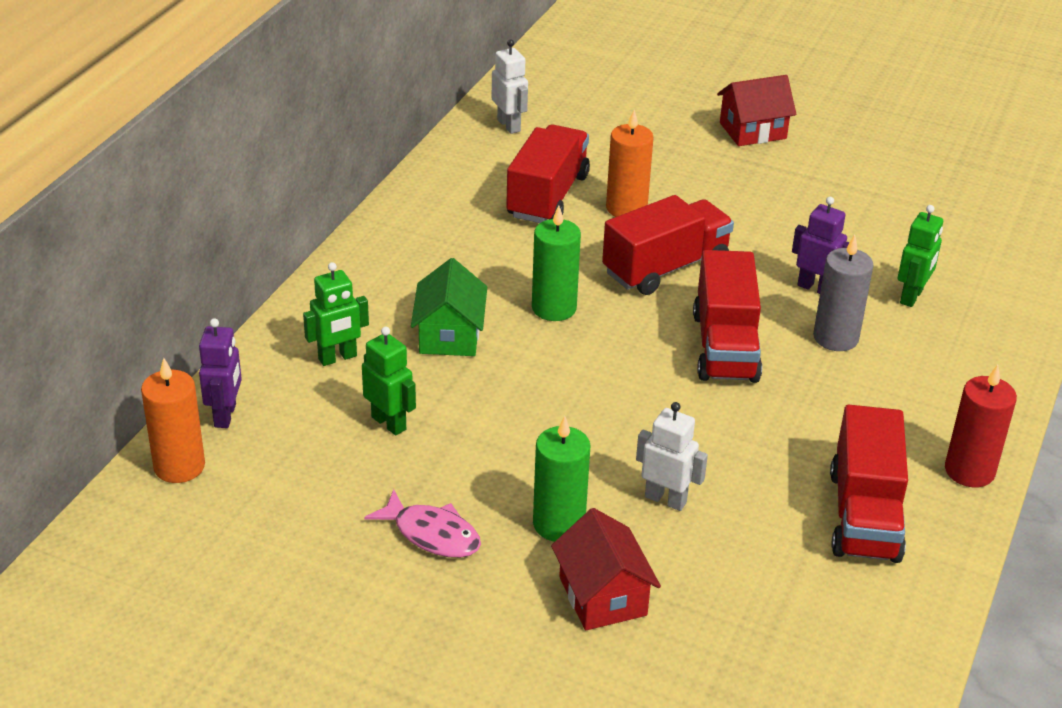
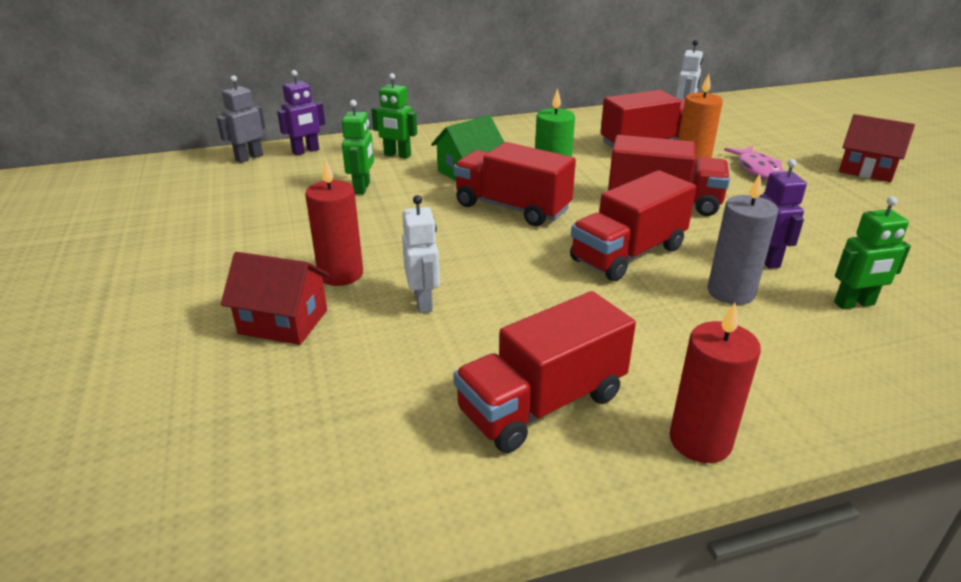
camera: 50 degrees right, 5 degrees down
(179, 466) = (249, 158): orange candle -> grey robot
(432, 534) = (276, 239): pink fish -> pink fish (757, 169)
(559, 524) = (340, 274): green candle -> red candle
(563, 356) = (512, 208): none -> red truck
(602, 596) = (283, 322): red house -> red house turned 75 degrees clockwise

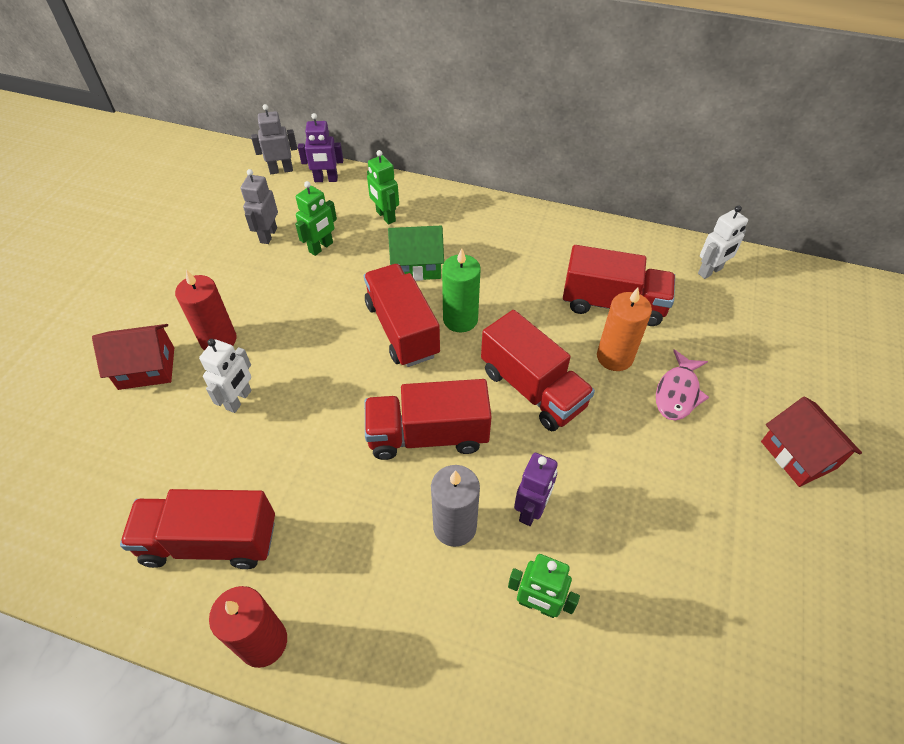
camera: 35 degrees right, 20 degrees up
(283, 322) = (146, 368): red house -> red house turned 60 degrees counterclockwise
(294, 197) = (268, 235): none -> grey robot

